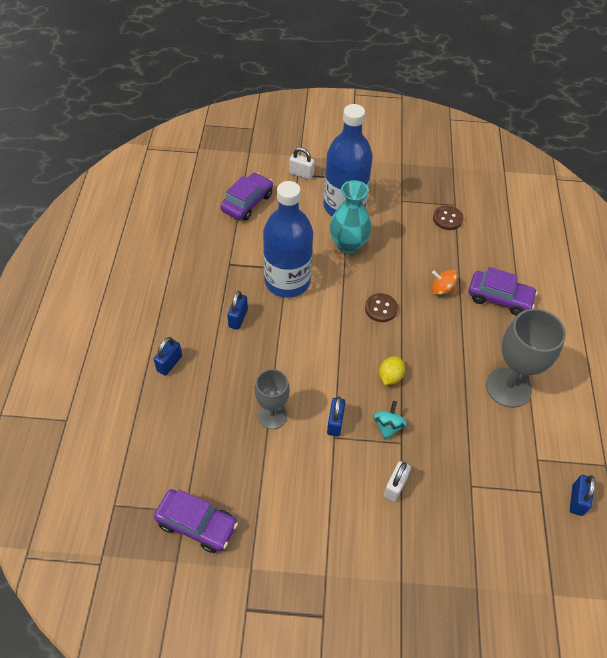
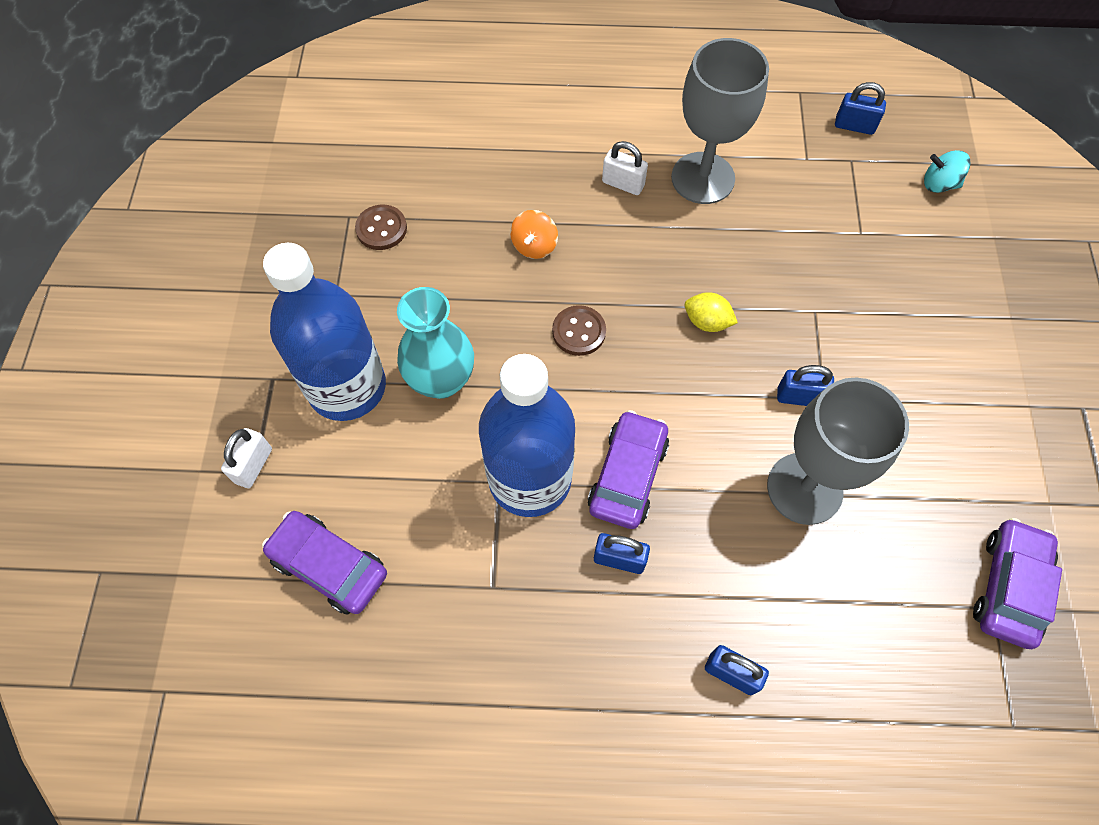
camera: 90 degrees left, 10 degrees up
(272, 416) = (804, 488): grey goblet -> grey goblet, size x1.61
(388, 426) = (792, 327): turquoise spinning top -> turquoise spinning top (939, 184)
(395, 486) = (883, 320): white padlock -> white padlock (623, 184)
(499, 298) = (546, 174): purple car -> purple car (627, 475)

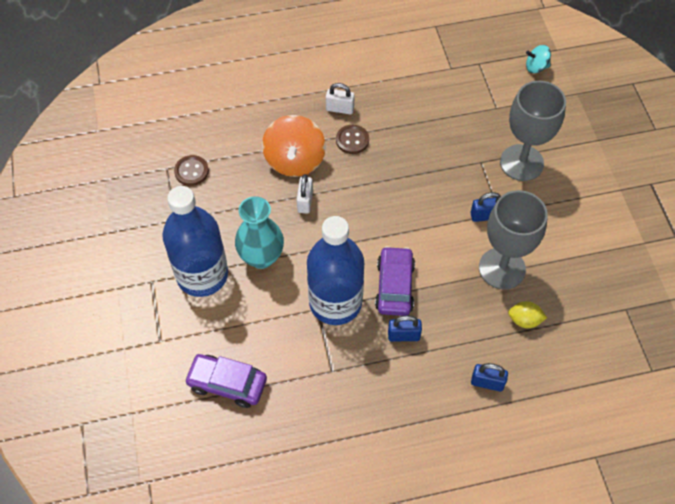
camera: 15 degrees left, 5 degrees down
(253, 465) = (158, 337): white padlock -> white padlock (305, 201)
(534, 246) = (294, 160): orange spinning top -> orange spinning top, size x1.95
(579, 332) = (339, 207): brown button -> brown button (352, 140)
(703, 178) = (389, 94): grey goblet -> grey goblet (521, 163)
(707, 322) = (417, 183): yellow lemon -> yellow lemon (524, 320)
(854, 126) = (475, 41): blue padlock -> none
(1009, 587) = (632, 295): purple car -> none

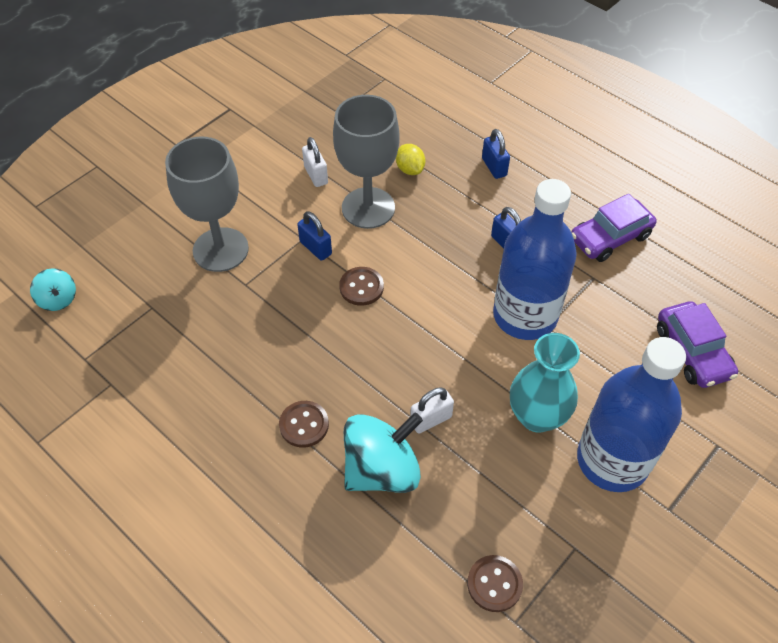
camera: 125 degrees left, 5 degrees down
(294, 160) = (382, 469): orange spinning top -> turquoise spinning top
(340, 109) = (262, 470): white padlock -> white padlock (316, 175)
(394, 286) = (462, 278): purple car -> purple car (610, 237)
(431, 223) = (361, 287): none -> brown button

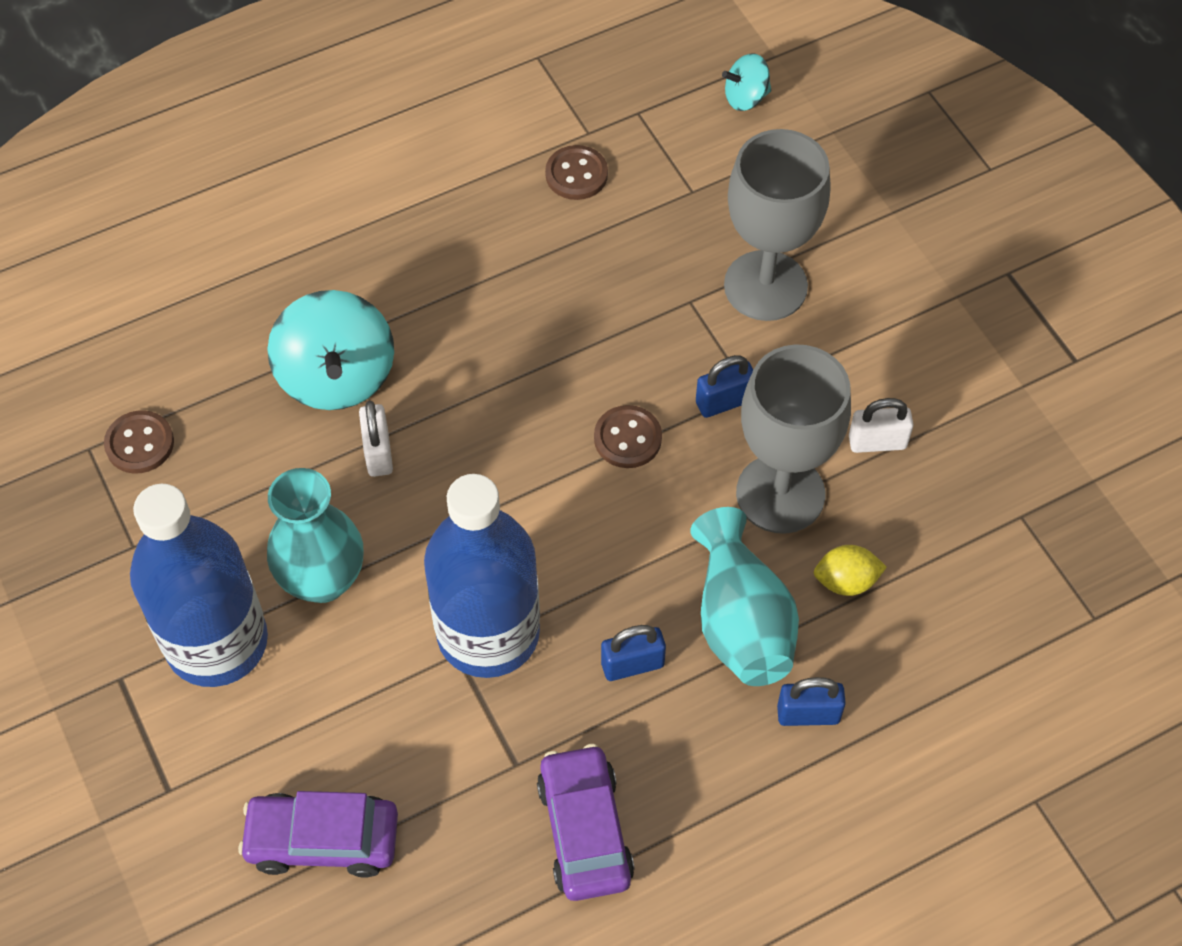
camera: 110 degrees right, 5 degrees up
(304, 425) = (437, 313): brown button -> brown button (576, 174)
(456, 205) = (741, 621): none -> turquoise vase

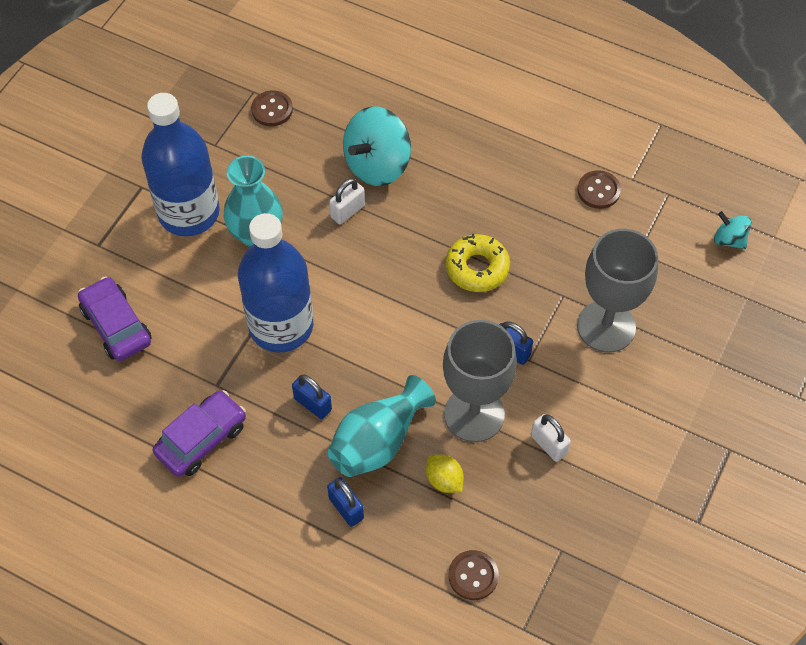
camera: 55 degrees right, 0 degrees up
(580, 364) = (477, 268): none -> yellow donut
(627, 438) = (448, 319): brown button -> brown button (473, 576)

